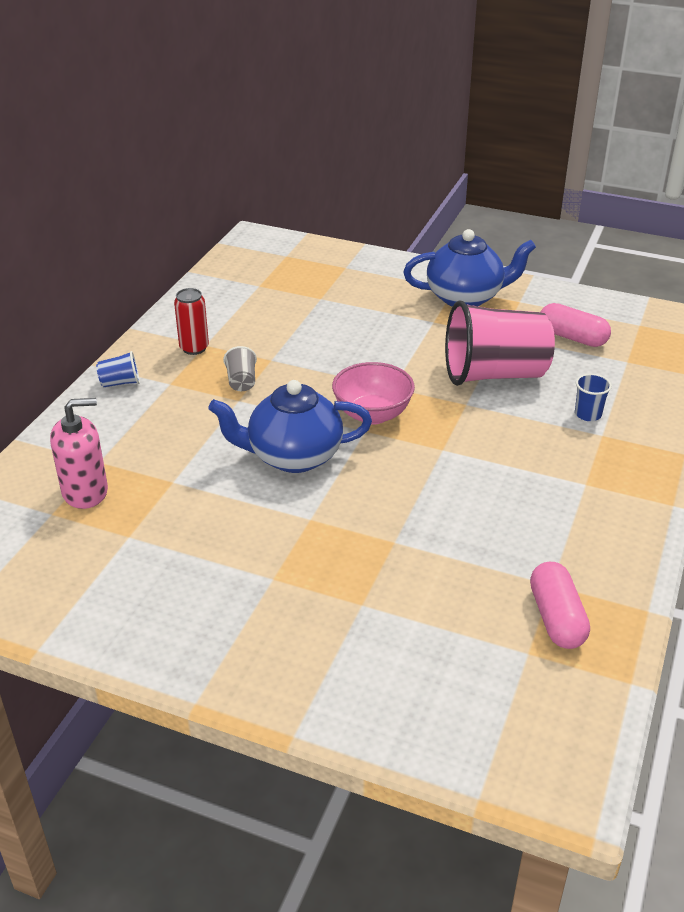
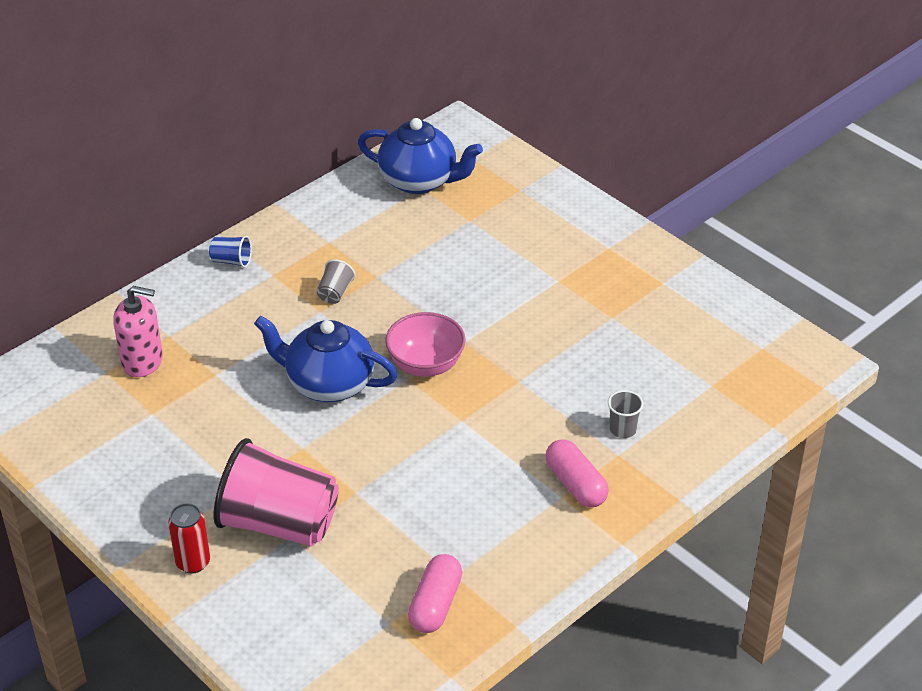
camera: 25 degrees right, 5 degrees up
(194, 348) = (317, 243): red can -> red can (193, 562)
(465, 297) = (611, 262): blue teapot -> blue teapot (419, 181)
(494, 374) = (569, 358): pink cup -> pink cup (279, 523)
(572, 337) = (680, 341): pink capsule -> pink capsule (575, 484)
(588, 414) = (623, 429): blue cup -> grey cup

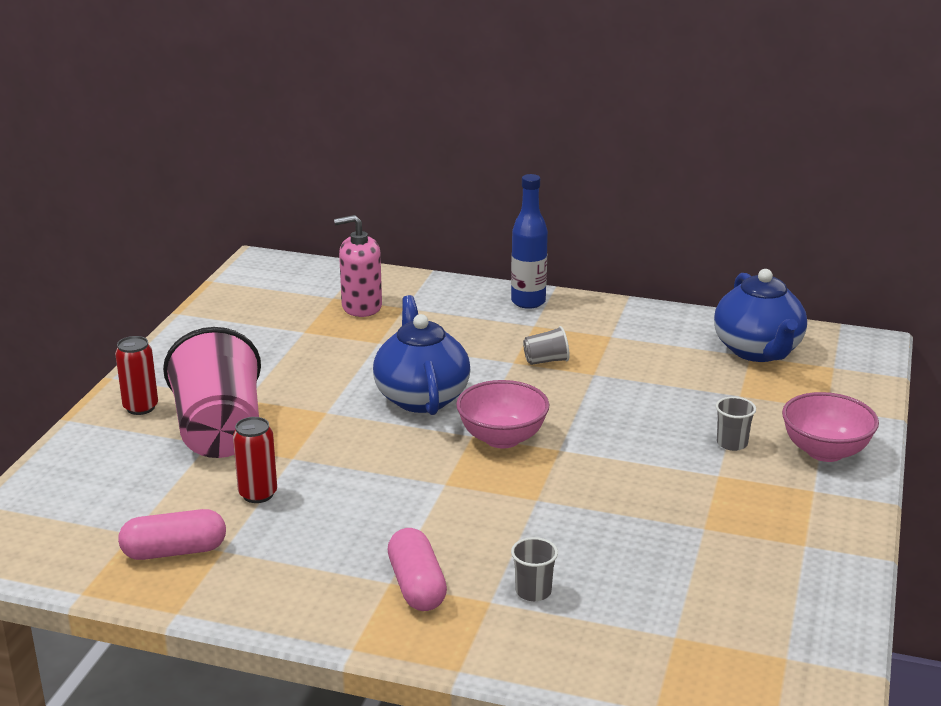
camera: 60 degrees right, 15 degrees down
(142, 361) = (361, 307): pink soap dispenser -> pink soap dispenser turned 105 degrees clockwise
(231, 261) = (528, 302): blue cup -> blue bottle
(393, 530) = (258, 494): none -> red can
(527, 255) = (732, 443): none -> grey cup
(570, 219) = (825, 451): none -> pink bowl
(575, 484) = (416, 586): pink capsule -> pink capsule turned 45 degrees counterclockwise

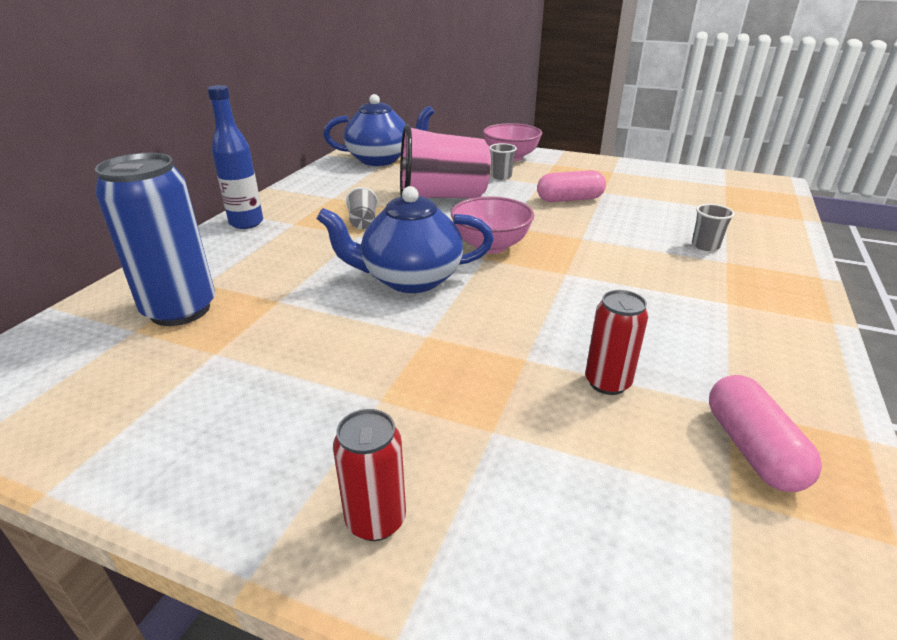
camera: 85 degrees left, 5 degrees up
(219, 432) = (464, 421): pink cup -> pink cup (442, 197)
(361, 307) = (180, 310): pink soap dispenser -> blue can
(416, 586) = (726, 290): pink capsule -> pink capsule (569, 199)

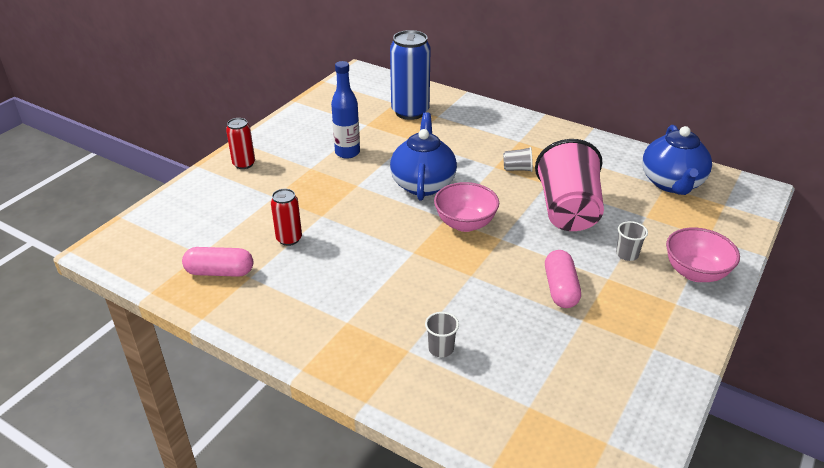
camera: 100 degrees right, 5 degrees up
(246, 223) = (521, 123): blue bottle -> blue bottle (347, 153)

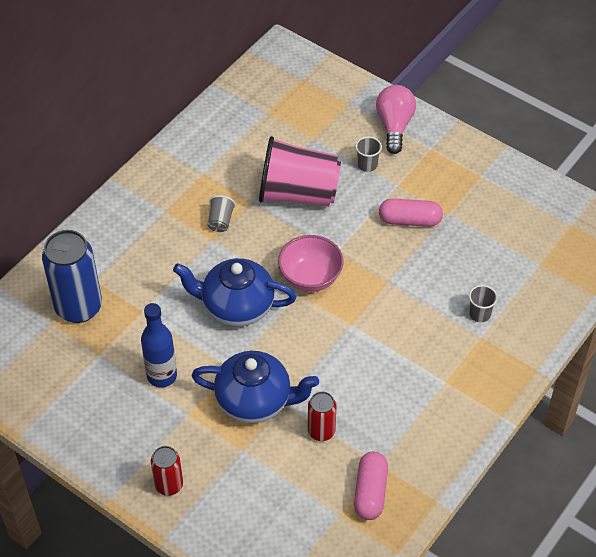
camera: 85 degrees left, 15 degrees up
(671, 183) = (263, 106): blue teapot -> blue teapot (255, 401)
(695, 273) = (394, 126): pink bowl -> pink light bulb

